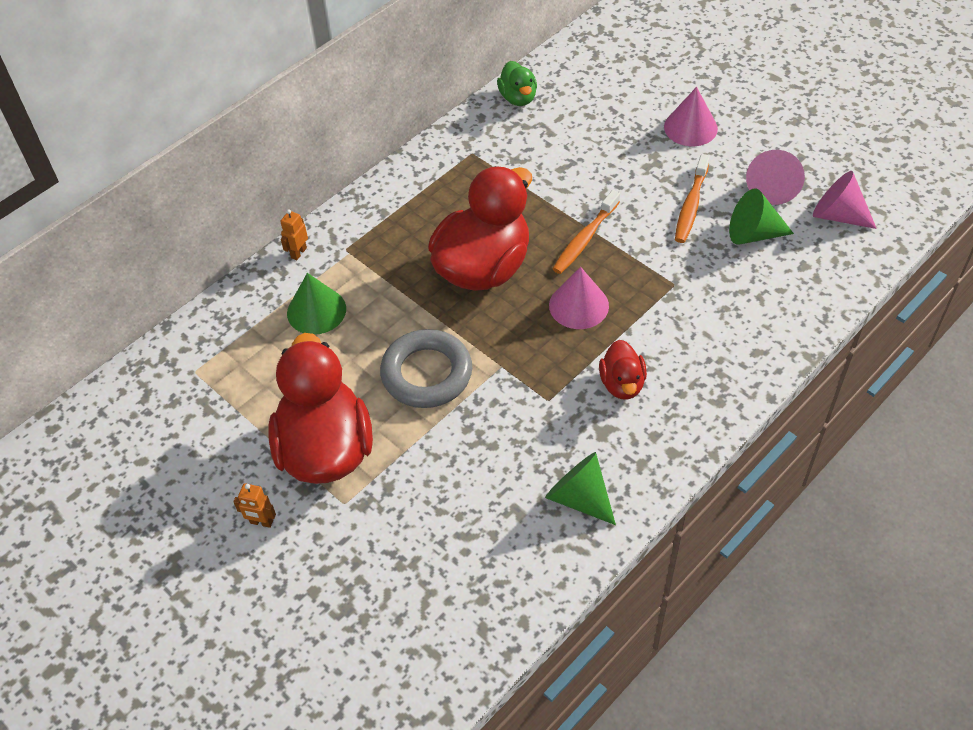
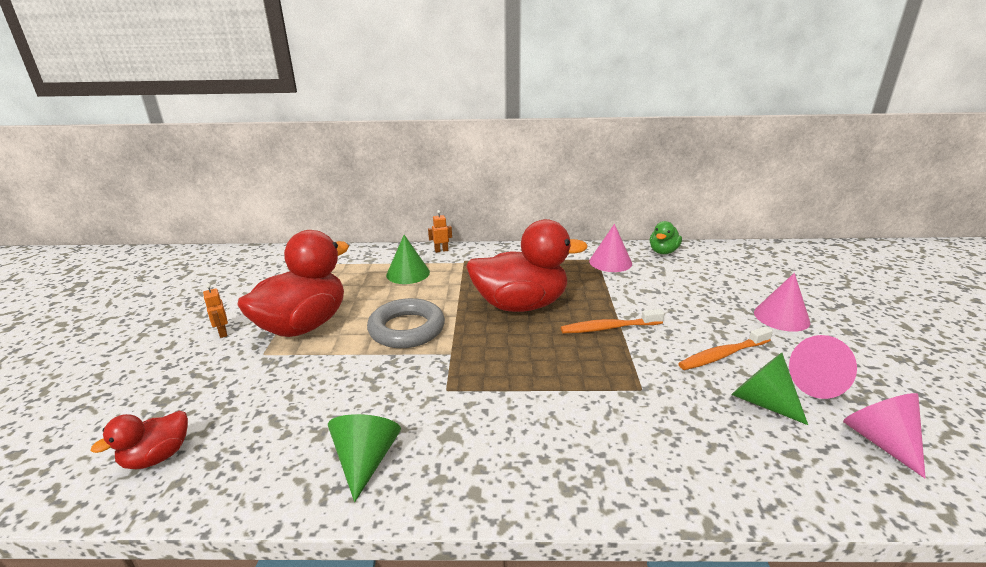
camera: 45 degrees right, 25 degrees down
(578, 305) = (550, 356): pink cone -> pink cone (610, 262)
(622, 384) = (509, 418): red duck -> red duck (157, 457)

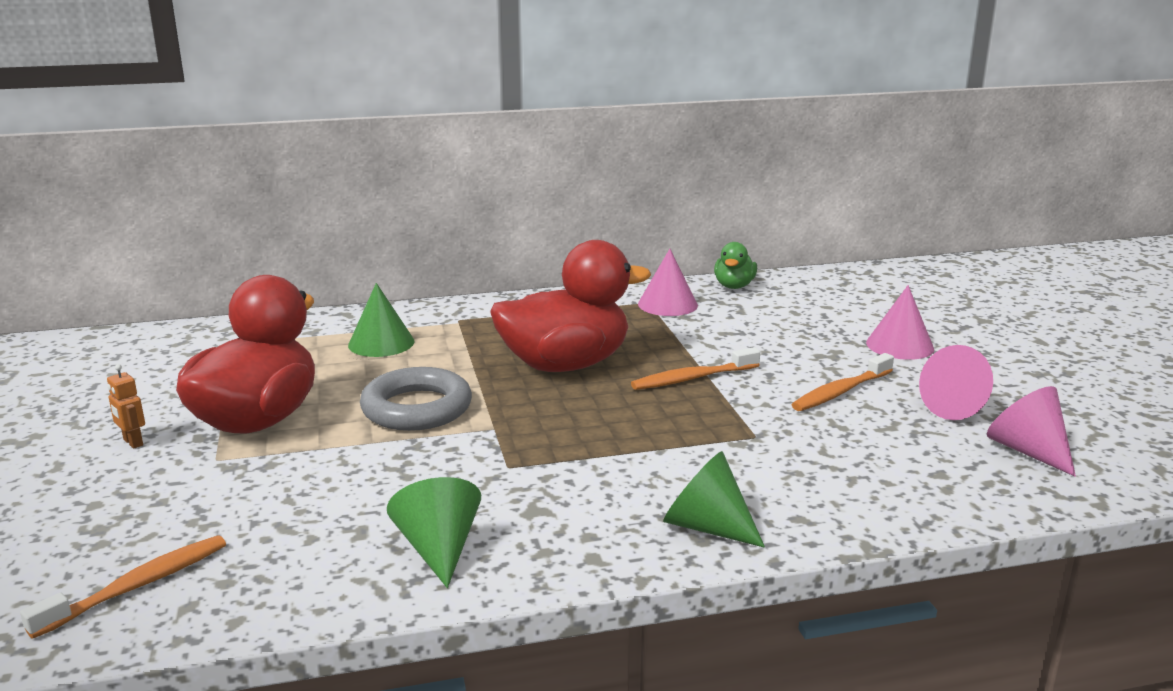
camera: 15 degrees left, 5 degrees down
(157, 457) = (138, 586): red duck -> orange toothbrush
(441, 250) = (417, 310): orange robot -> none
(761, 401) = (896, 431): green cone -> green cone (706, 526)

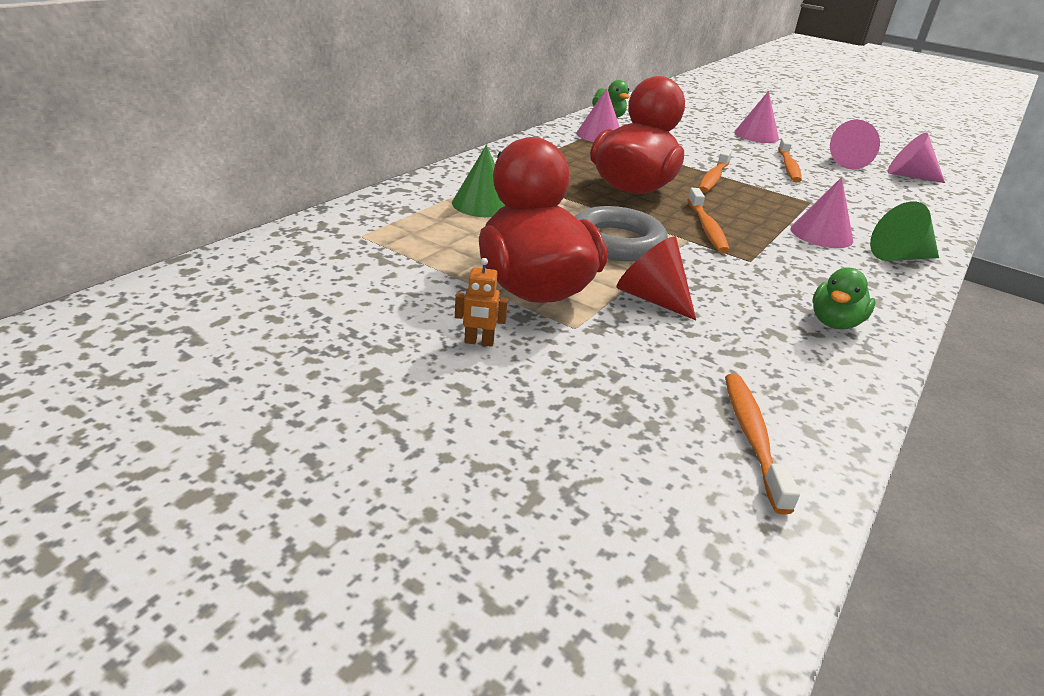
camera: 45 degrees left, 10 degrees up
(327, 462) = (651, 298): none -> red cone
(439, 548) = (834, 323): green cone -> green duck
(543, 424) = (707, 228): none -> orange toothbrush
(667, 471) = (821, 234): none -> pink cone

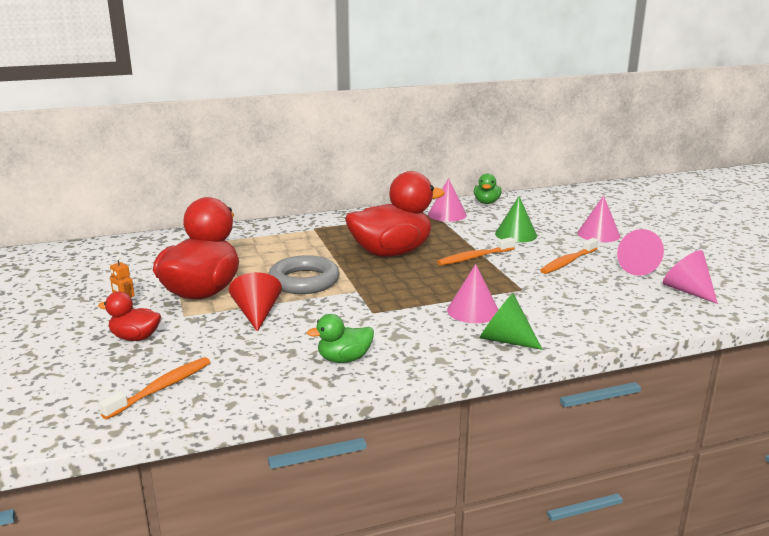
camera: 40 degrees right, 10 degrees down
(482, 204) = (268, 243): green cone -> green cone (516, 234)
(580, 380) = (135, 337): none -> red duck
(707, 228) = (387, 287): orange toothbrush -> none

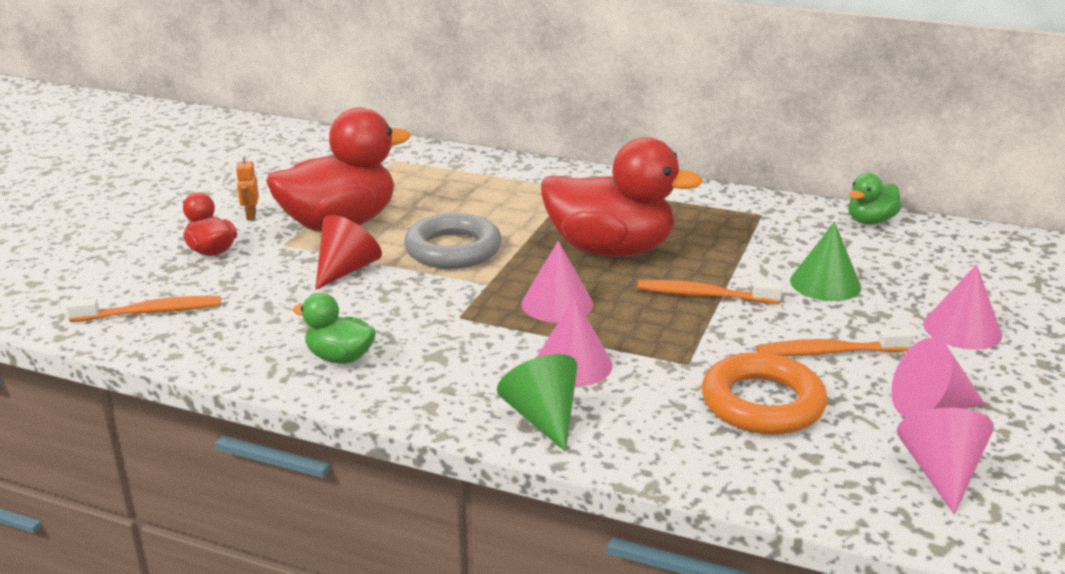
camera: 40 degrees right, 5 degrees up
(447, 214) = (777, 221): pink cone -> pink cone (557, 304)
(581, 293) = (762, 403): none -> orange ring

